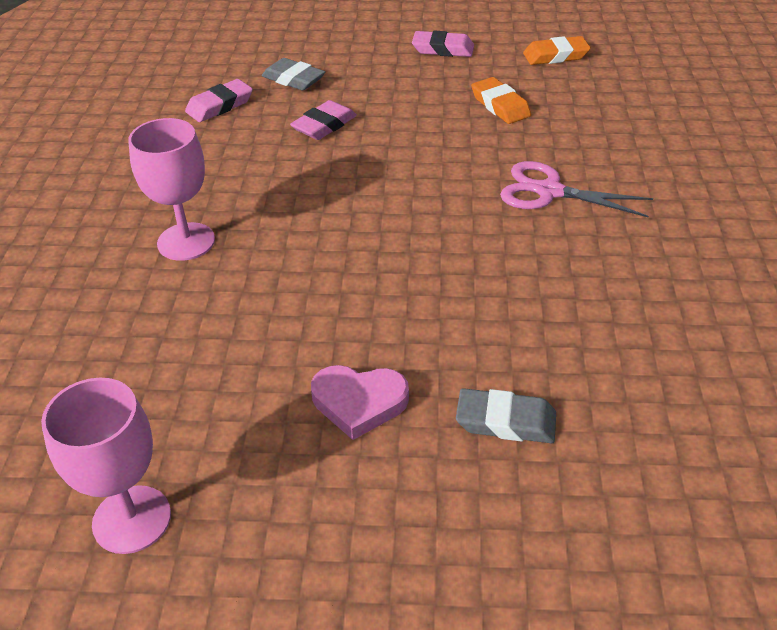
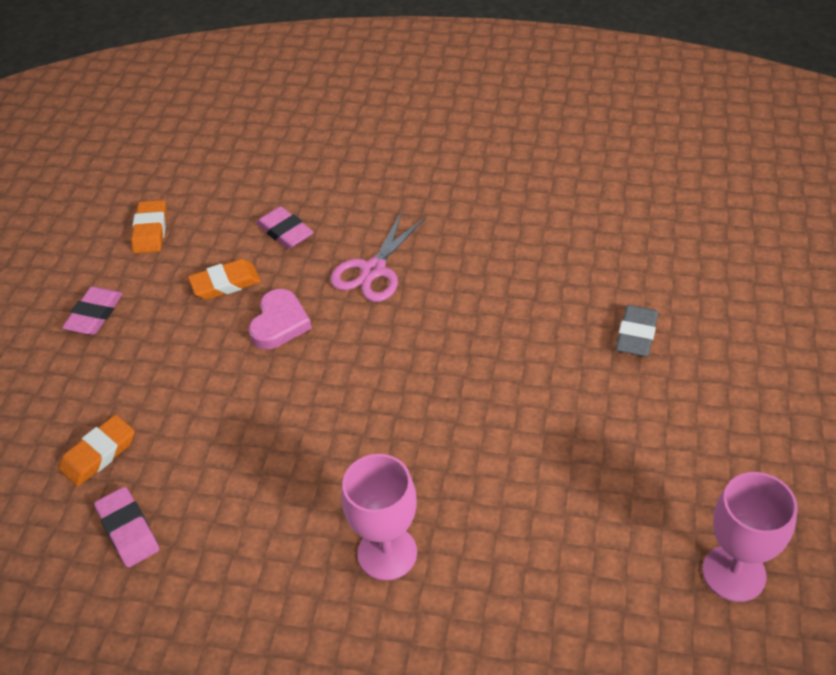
camera: 80 degrees left, 5 degrees up
(293, 79) = (99, 454): grey eraser -> orange eraser
(324, 125) = (209, 428): pink eraser -> pink eraser (285, 232)
(359, 402) = (615, 419): pink heart -> pink heart (279, 323)

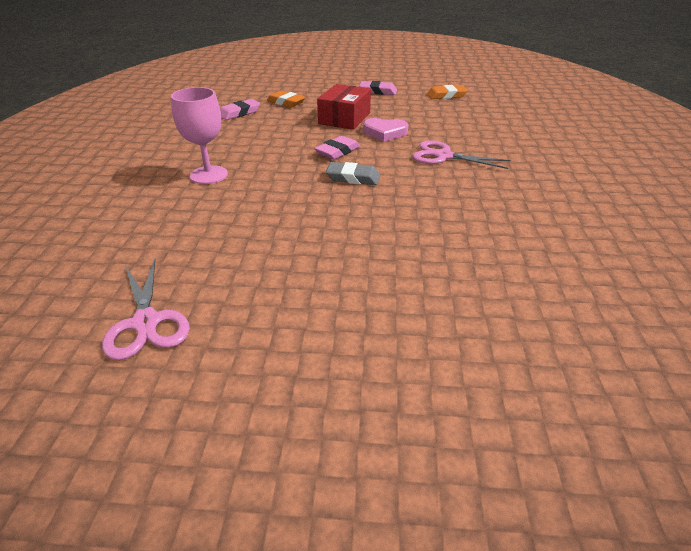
camera: 80 degrees right, 10 degrees down
(207, 369) = (344, 118): none -> red box
(225, 283) = (412, 116): orange eraser -> none
(285, 232) = (465, 127): pink eraser -> pink eraser (337, 151)
(636, 335) = (415, 272): grey eraser -> grey eraser (353, 178)
(734, 573) = (146, 322): pink goblet -> pink scissors

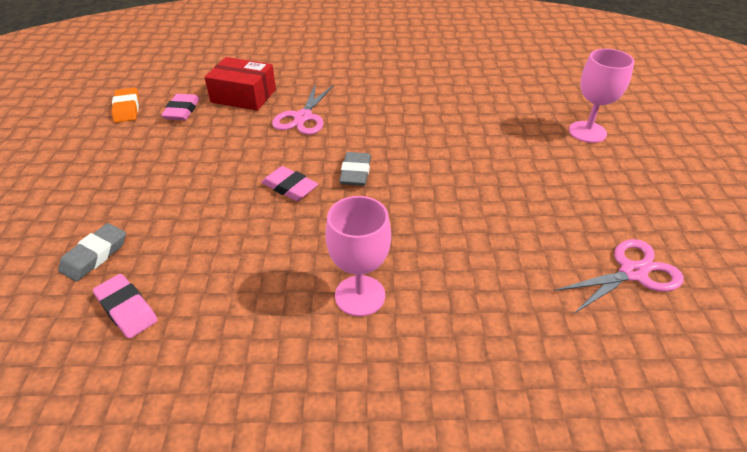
camera: 95 degrees left, 5 degrees up
(286, 102) = (95, 255): orange eraser -> grey eraser
(344, 118) = (183, 188): red box -> red box (243, 96)
(378, 91) = (84, 162): pink eraser -> pink eraser (182, 111)
(385, 132) = (238, 154): pink heart -> none
(432, 364) = (587, 132): none -> pink goblet

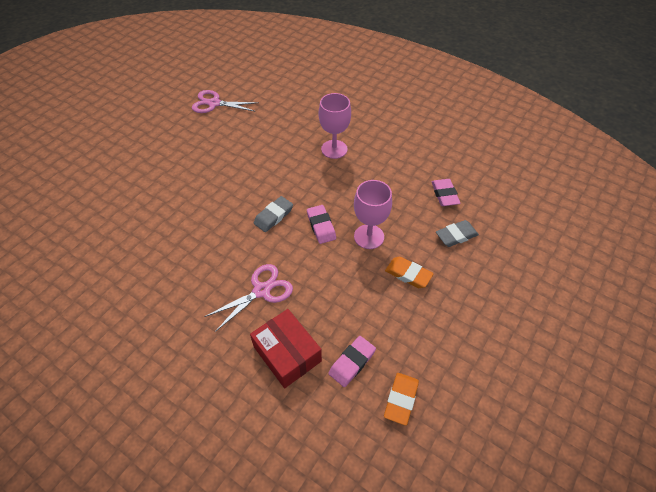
camera: 145 degrees left, 10 degrees up
(152, 187) = (408, 274): none -> orange eraser
(587, 132) = (109, 170): pink goblet -> pink goblet (369, 236)

